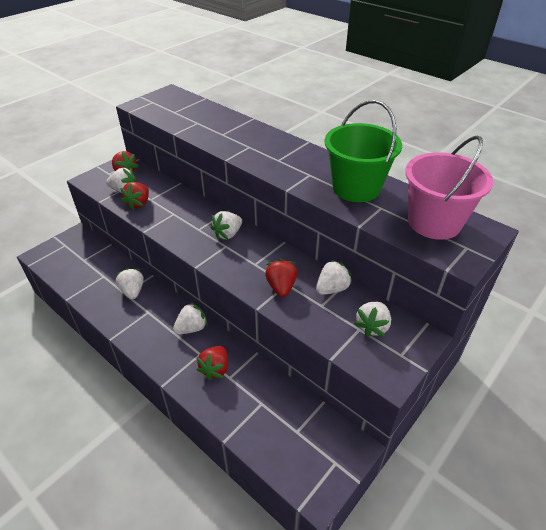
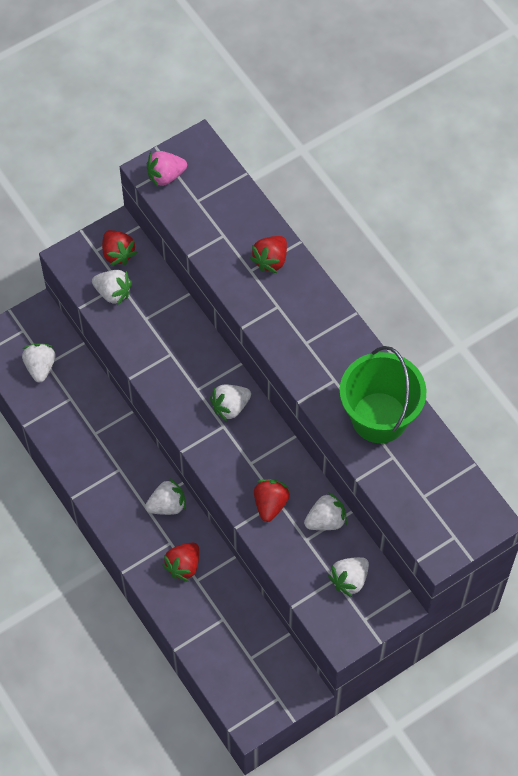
camera: 15 degrees right, 20 degrees up
(132, 291) = (104, 432): white strawberry -> white strawberry (40, 367)
(139, 203) = (129, 324): red strawberry -> red strawberry (270, 260)
(149, 105) = (165, 176): none -> pink strawberry
(434, 222) = (439, 494): pink bucket -> none

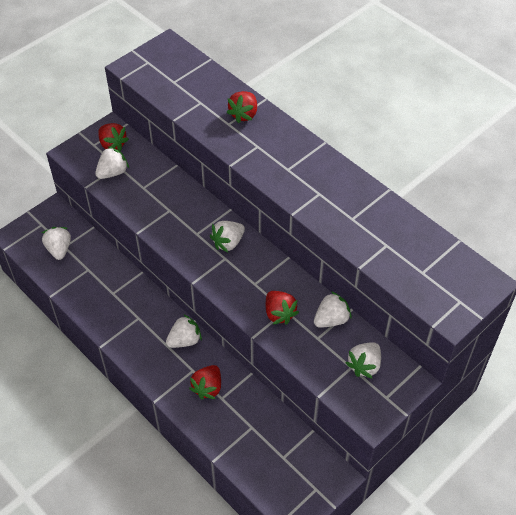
camera: 10 degrees left, 10 degrees down
(113, 293) = (113, 172): white strawberry -> white strawberry turned 60 degrees counterclockwise
(165, 176) = (144, 68): pink strawberry -> none
(270, 504) = (279, 314): red strawberry -> red strawberry turned 150 degrees clockwise
(379, 417) = (365, 216): green bucket -> none

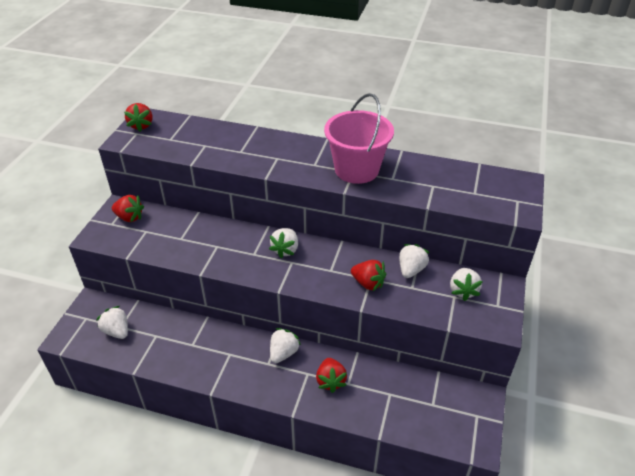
camera: 30 degrees left, 10 degrees down
(113, 172) = (144, 238): white strawberry -> none
(244, 114) = (248, 141): red strawberry -> red strawberry (141, 125)
(324, 193) = (356, 169): none -> pink bucket

